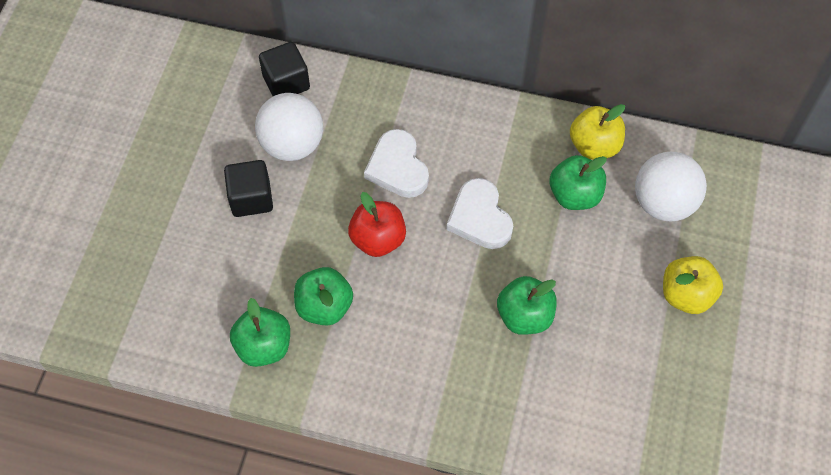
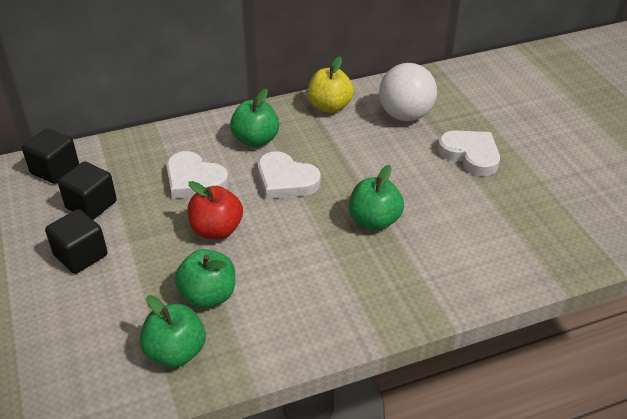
camera: 35 degrees left, 20 degrees down
(292, 144) = (91, 205): white ball -> black cube
(575, 195) = (342, 137): green apple -> green apple (255, 140)
(686, 295) = (470, 155): yellow apple -> white heart

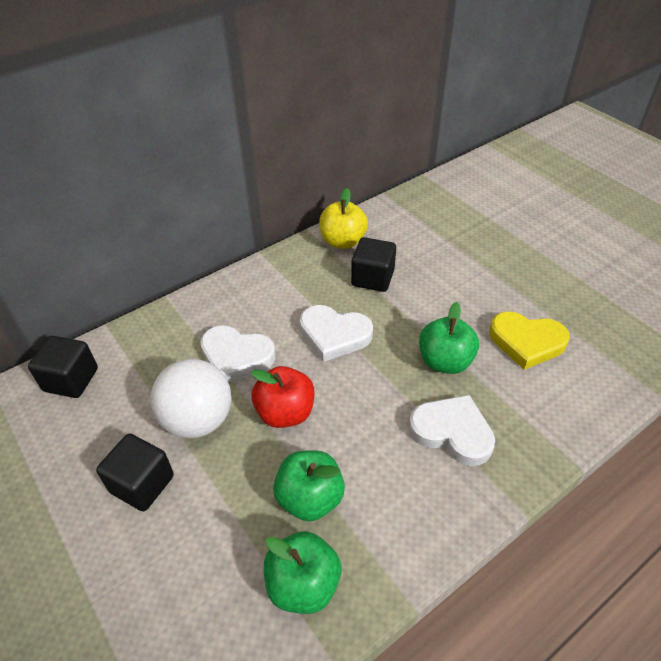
camera: 15 degrees left, 5 degrees up
(91, 205) = (130, 415): black cube -> black cube (372, 278)
(255, 140) = (283, 295): green apple -> none
(405, 115) = (421, 236): white ball -> white ball (198, 420)
(458, 221) = (526, 342): none -> yellow heart
(470, 155) = (503, 266): white heart -> white heart (452, 432)

